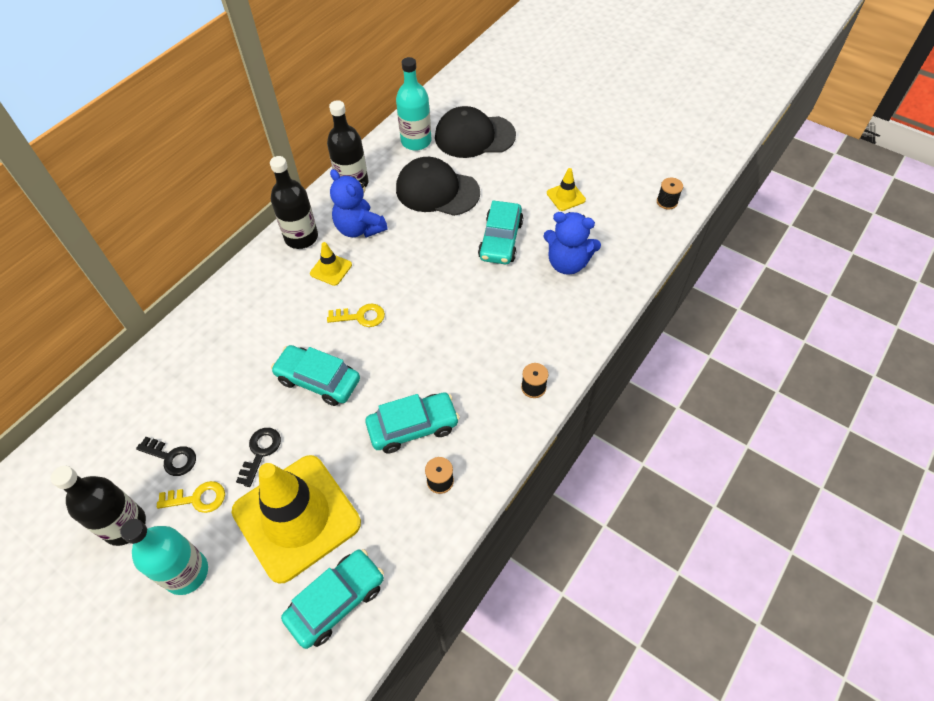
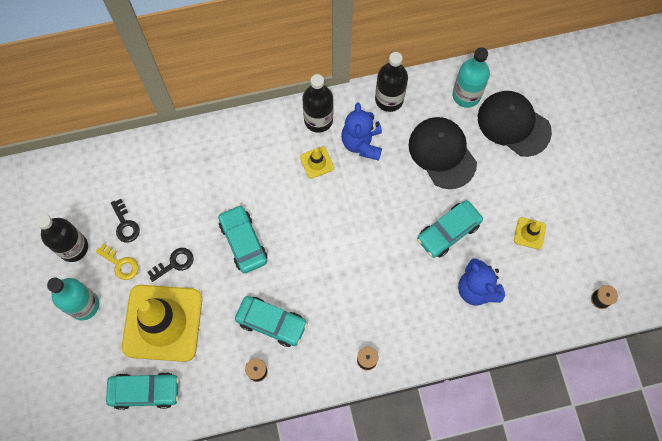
camera: 40 degrees right, 15 degrees up
(361, 316) = (305, 216): yellow key -> none

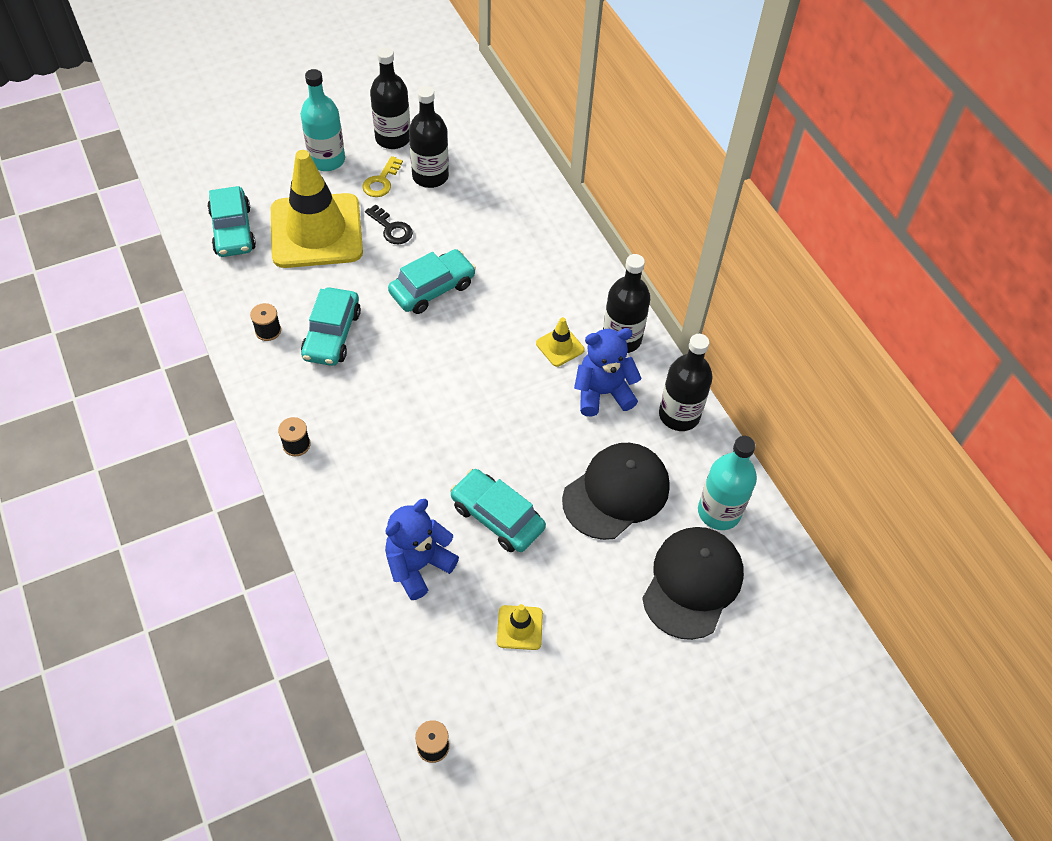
camera: 75 degrees right, 15 degrees down
(125, 224) = (430, 176): black key -> black bottle

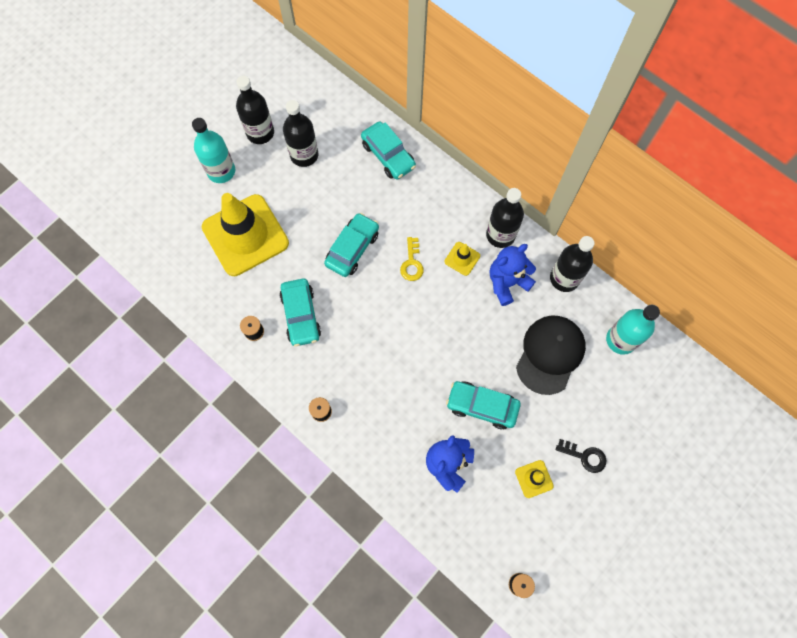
camera: 20 degrees left, 15 degrees up
(233, 230) = (184, 260): turquoise car -> turquoise car (388, 155)
(381, 181) = (271, 173): yellow key -> yellow key (412, 263)
(391, 228) = (298, 211): black key -> black key (585, 456)
(692, 583) = (626, 399): black cap -> none

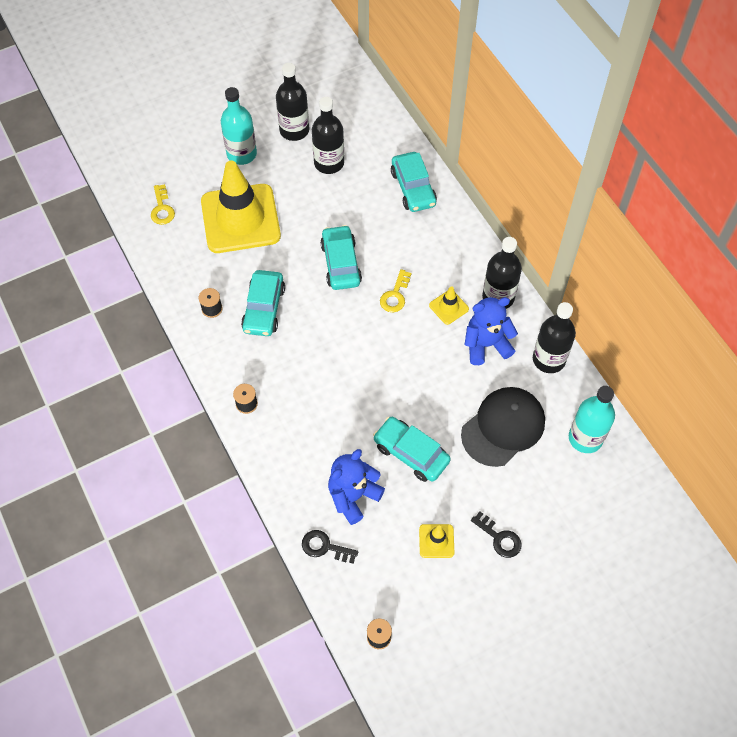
camera: 20 degrees right, 10 degrees down
(169, 249) = (162, 208): none -> yellow key
(352, 249) = (341, 263): turquoise car -> turquoise car turned 60 degrees counterclockwise
(442, 520) = (325, 547): none -> black key

